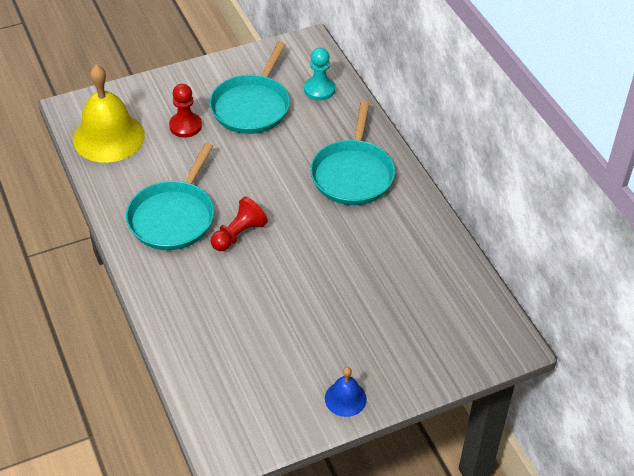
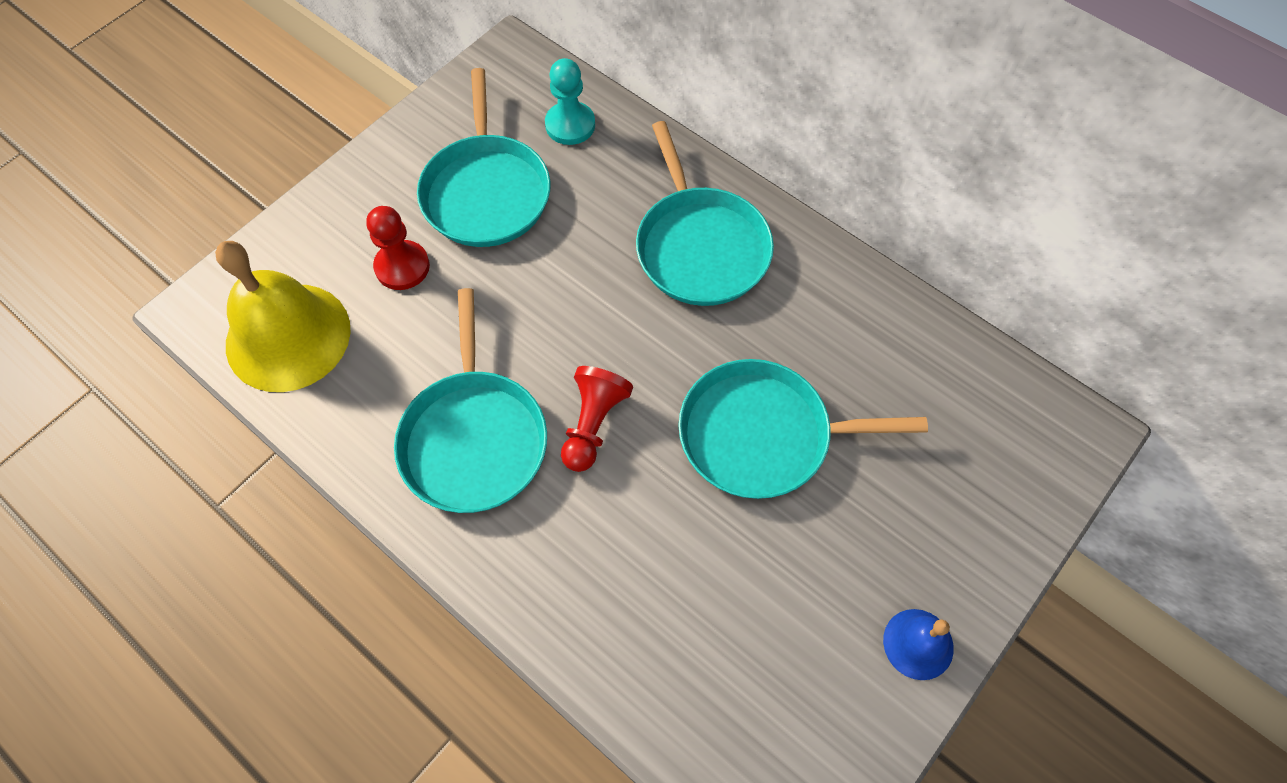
camera: 25 degrees left, 15 degrees up
(326, 274) = (762, 435): none -> turquoise pan

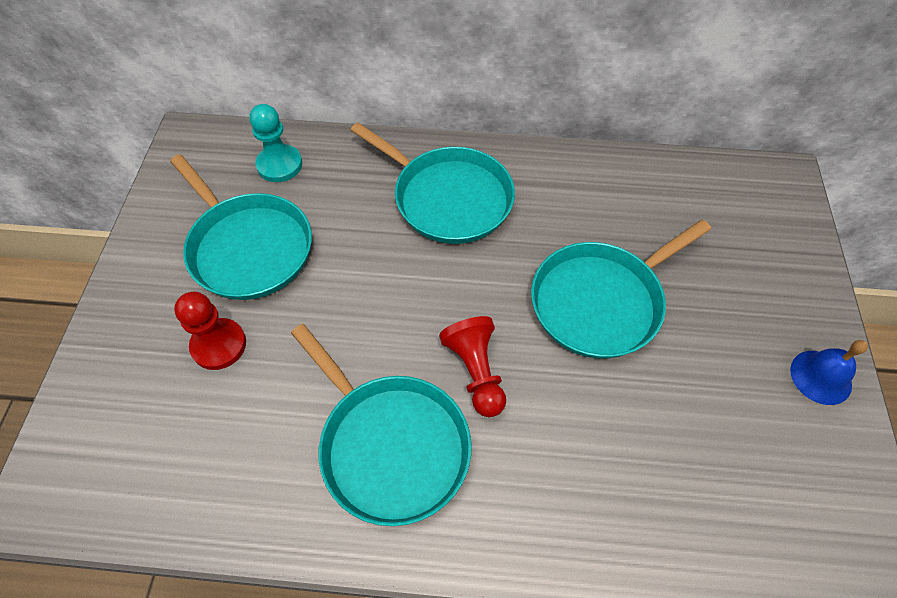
camera: 35 degrees left, 5 degrees down
(288, 336) = (152, 467): yellow bell -> none

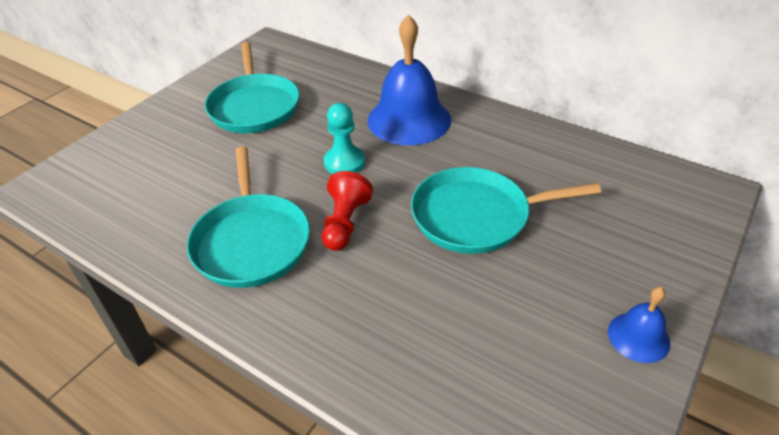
camera: 30 degrees right, 15 degrees down
(219, 345) = (194, 150): red pawn -> none
(279, 165) = (310, 70): turquoise pawn -> turquoise pawn (344, 162)
(448, 198) = (409, 119): turquoise pan -> blue bell

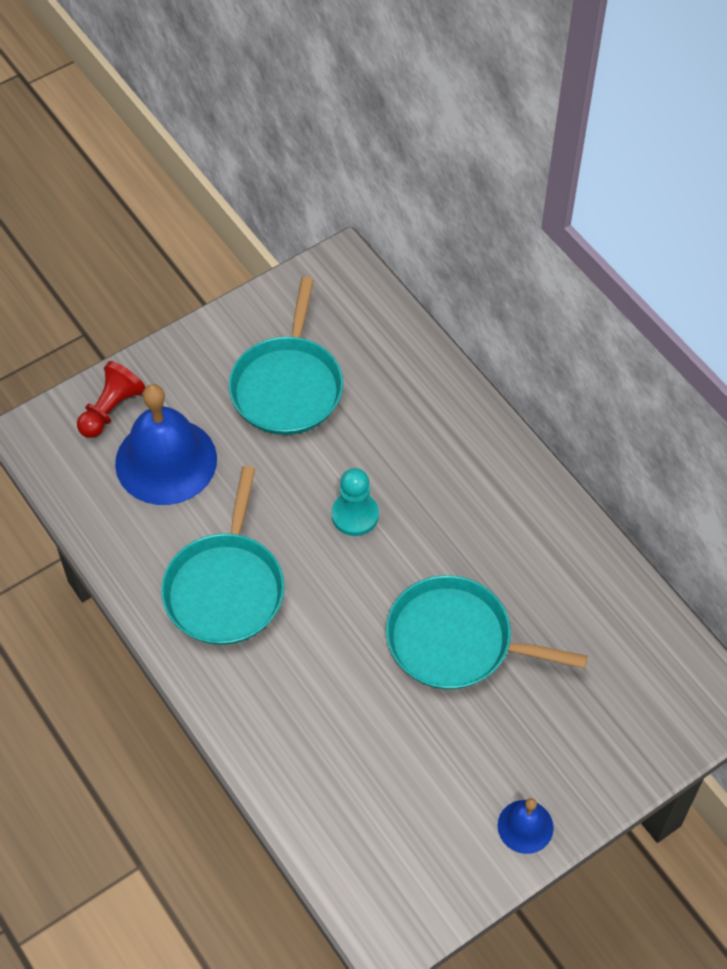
camera: 20 degrees right, 15 degrees up
(345, 223) = (322, 600): red pawn -> red pawn (111, 409)
(409, 119) = (454, 474): blue bell -> blue bell (166, 461)

